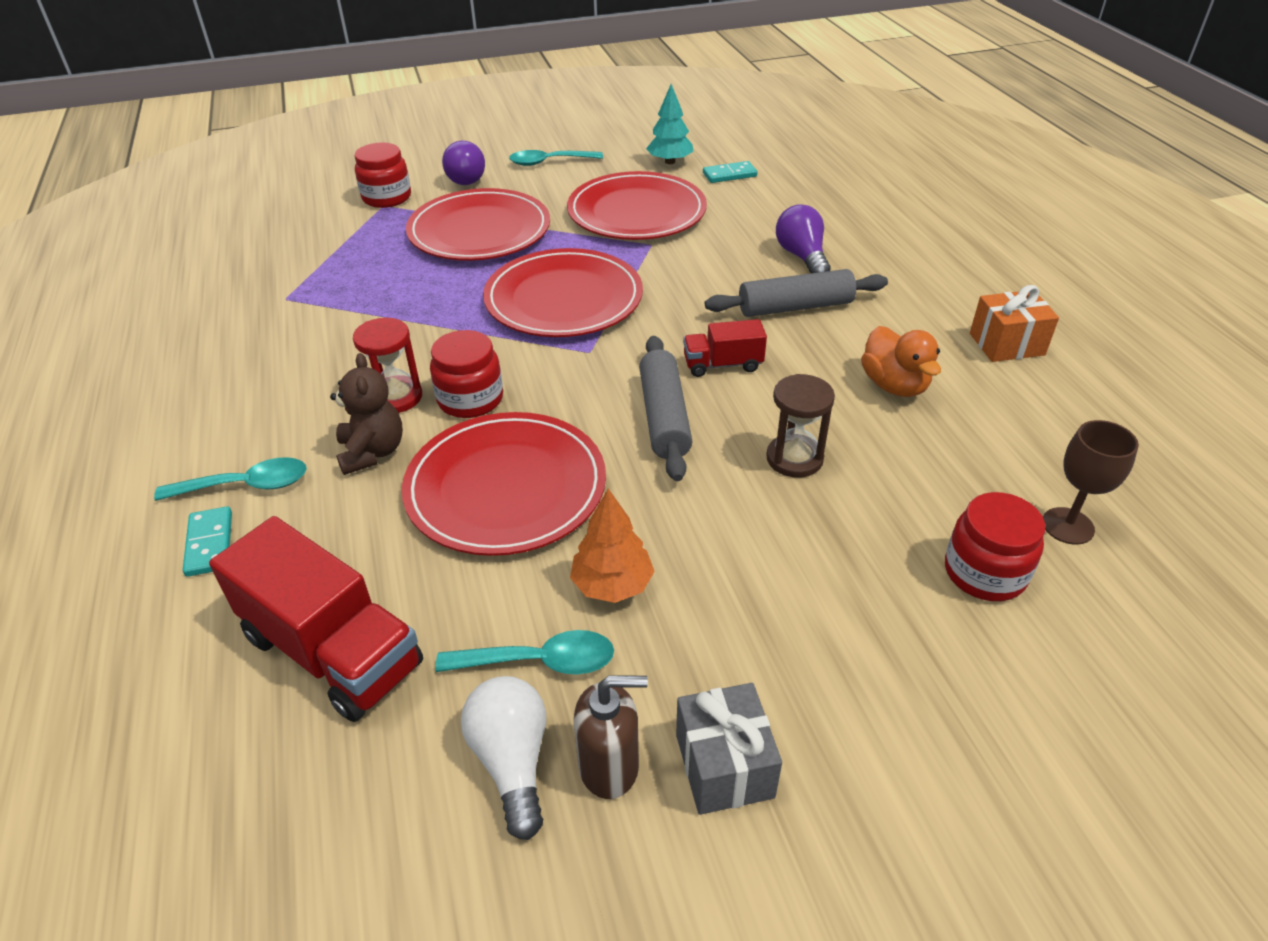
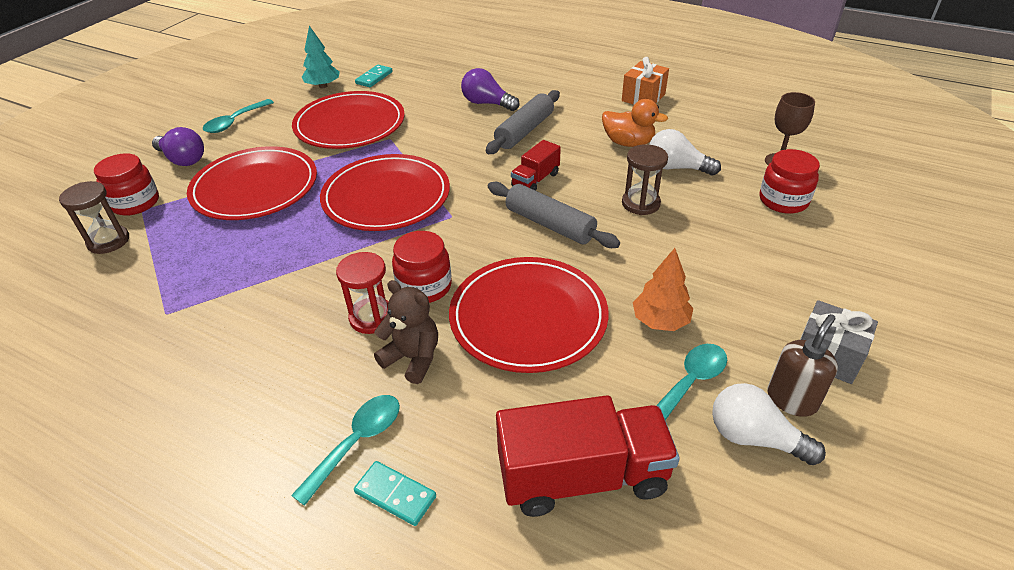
camera: 45 degrees left, 0 degrees up
(331, 219) = (108, 241): none -> brown hourglass
(906, 447) = (676, 168): none -> white light bulb

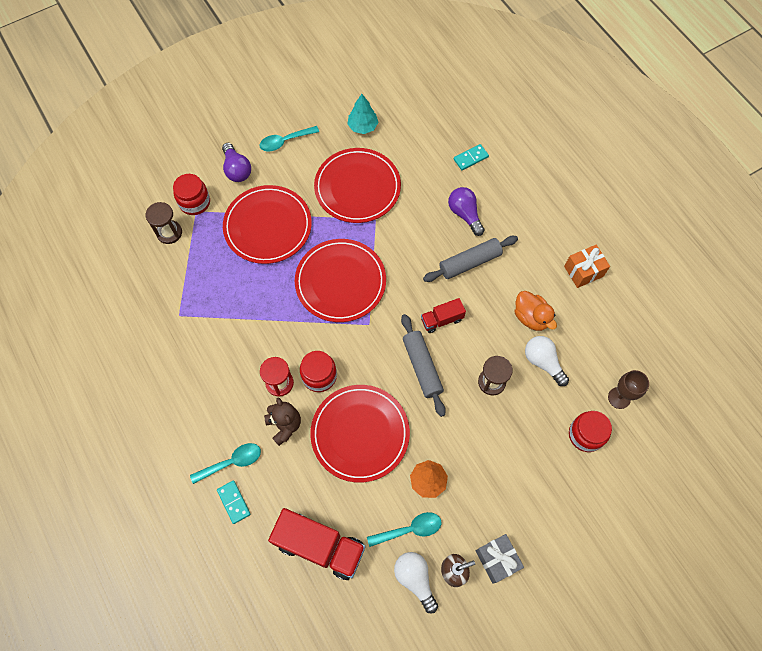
camera: 30 degrees right, 25 degrees up
(374, 78) = (404, 135): turquoise domino -> turquoise domino (471, 158)

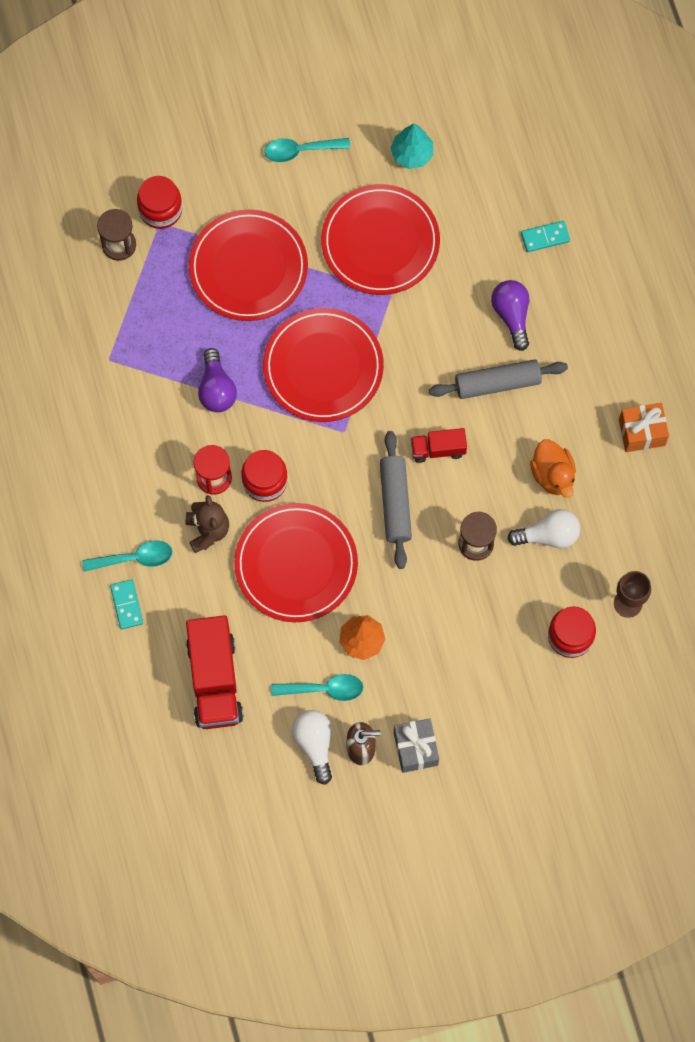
camera: 15 degrees right, 5 degrees up
(237, 169) = (226, 176): purple light bulb -> purple light bulb (216, 389)
(320, 546) = (214, 680): red truck -> red truck turned 45 degrees clockwise
(543, 362) = (548, 535): white light bulb -> white light bulb turned 105 degrees clockwise

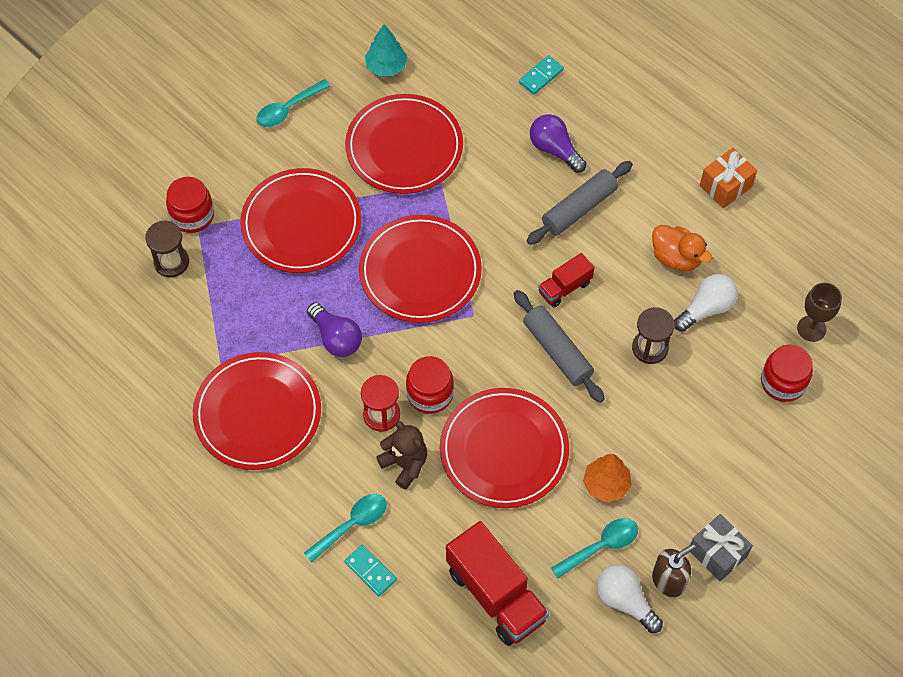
camera: 30 degrees left, 10 degrees down
(114, 420) = (257, 413): none -> red plate

